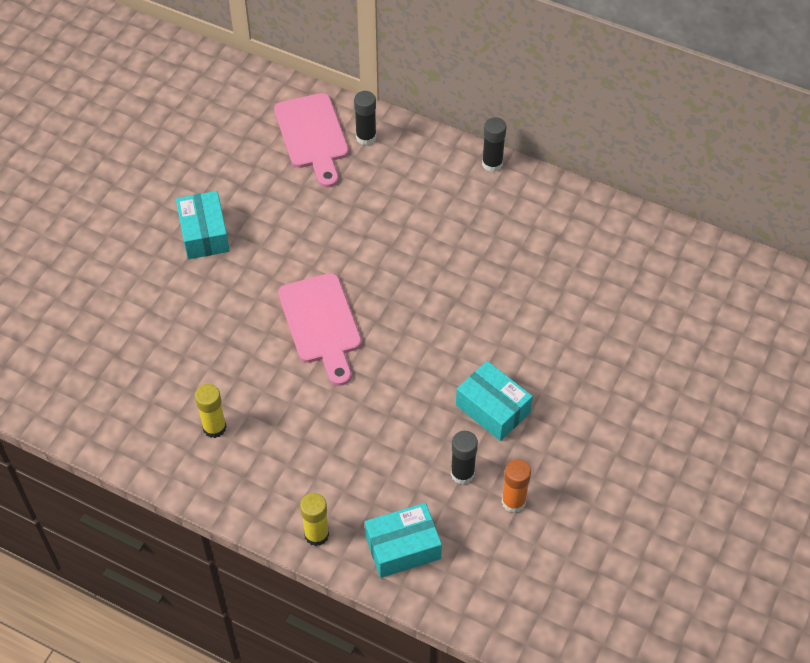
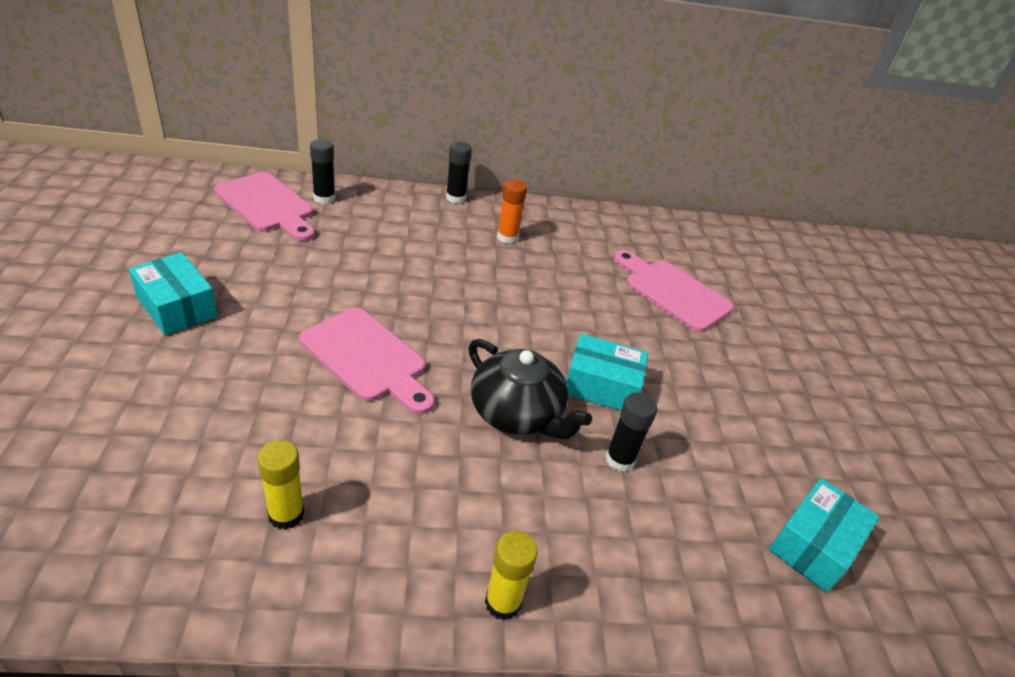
camera: 35 degrees left, 15 degrees down
(403, 547) = (617, 571): turquoise box -> turquoise box (814, 545)
(408, 409) = (517, 413): none -> black teapot
(513, 501) = (691, 469): orange glue stick -> orange glue stick (507, 237)
(635, 337) = (673, 292): none -> pink cutting board

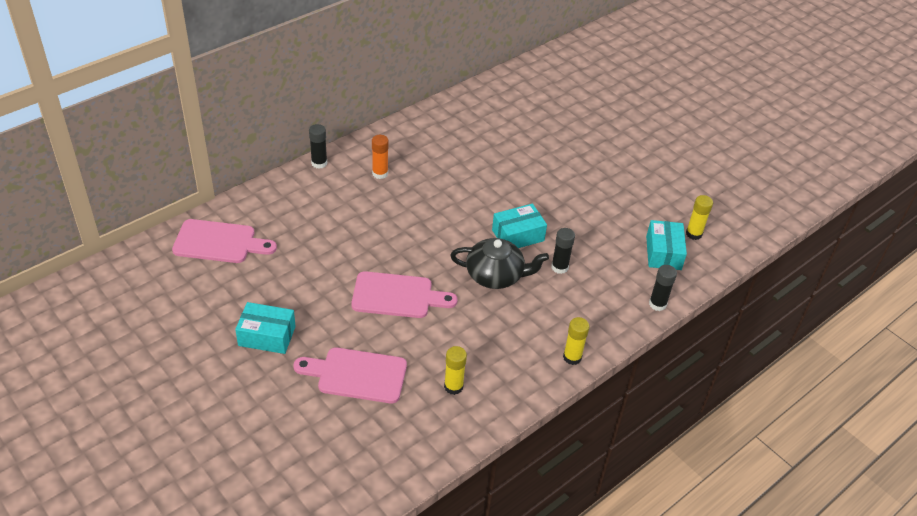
camera: 35 degrees left, 5 degrees up
(324, 198) = (244, 215): black glue stick -> black glue stick (657, 304)
(673, 292) = (500, 154): pink cutting board -> pink cutting board (357, 375)
(895, 550) = (693, 234): none -> yellow glue stick

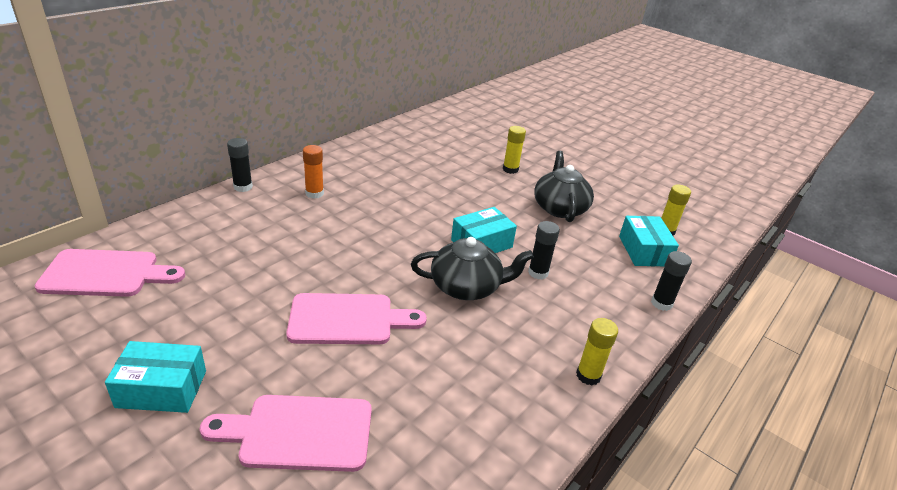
camera: 10 degrees left, 10 degrees down
(453, 386) = (442, 434): yellow glue stick -> yellow glue stick (510, 169)
(600, 201) = (559, 208): none -> black teapot

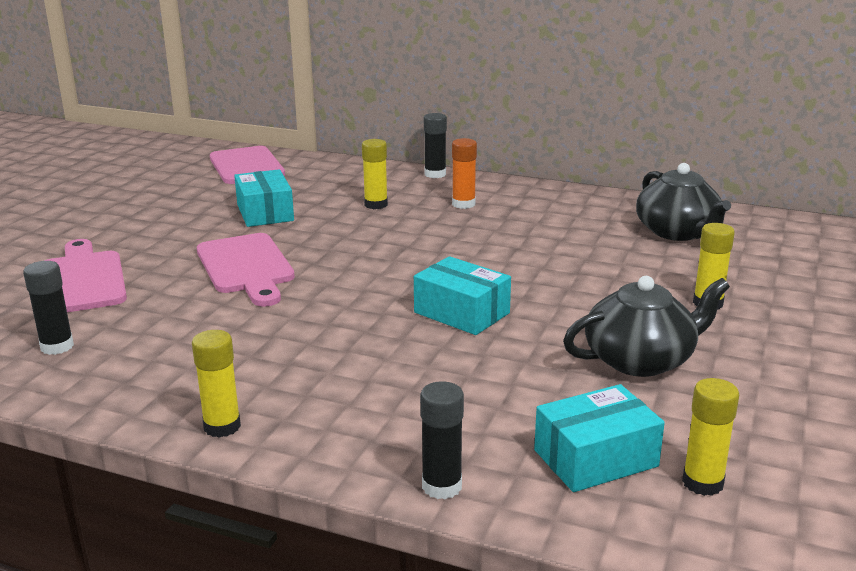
camera: 75 degrees right, 10 degrees down
(162, 389) = (118, 221): turquoise box -> turquoise box (265, 213)
(278, 228) = (376, 205): none -> yellow glue stick
(467, 287) = (354, 318): black teapot -> black teapot (678, 232)
(538, 273) = (429, 363): black glue stick -> black glue stick (57, 346)

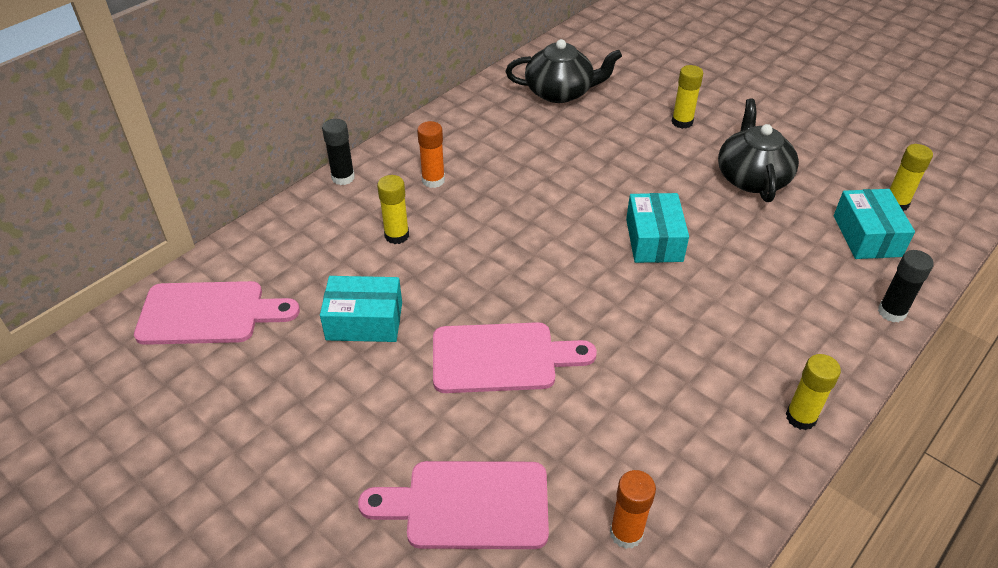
camera: 70 degrees left, 20 degrees up
(57, 346) = (626, 533): black glue stick -> orange glue stick
(461, 313) = (654, 240): turquoise box -> turquoise box turned 60 degrees counterclockwise

